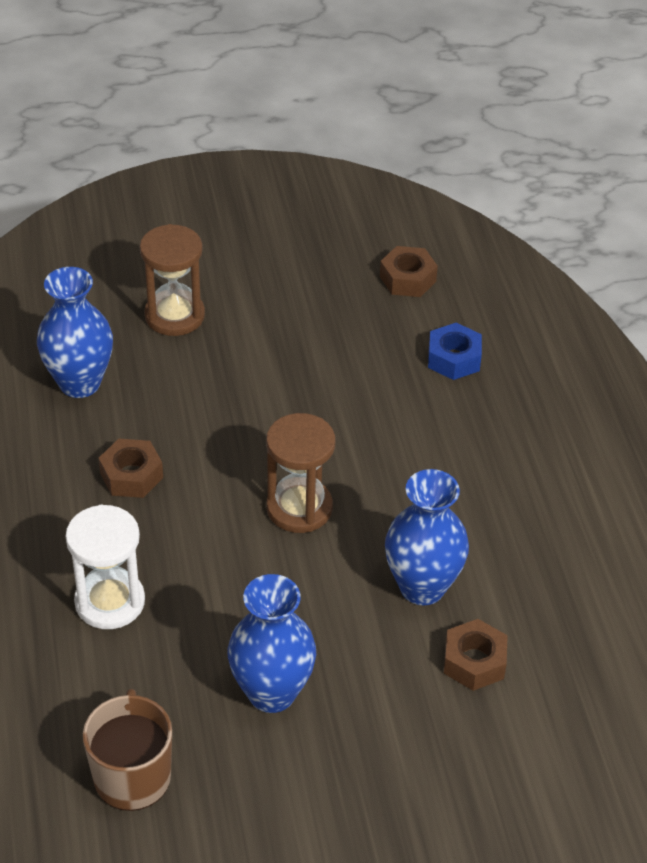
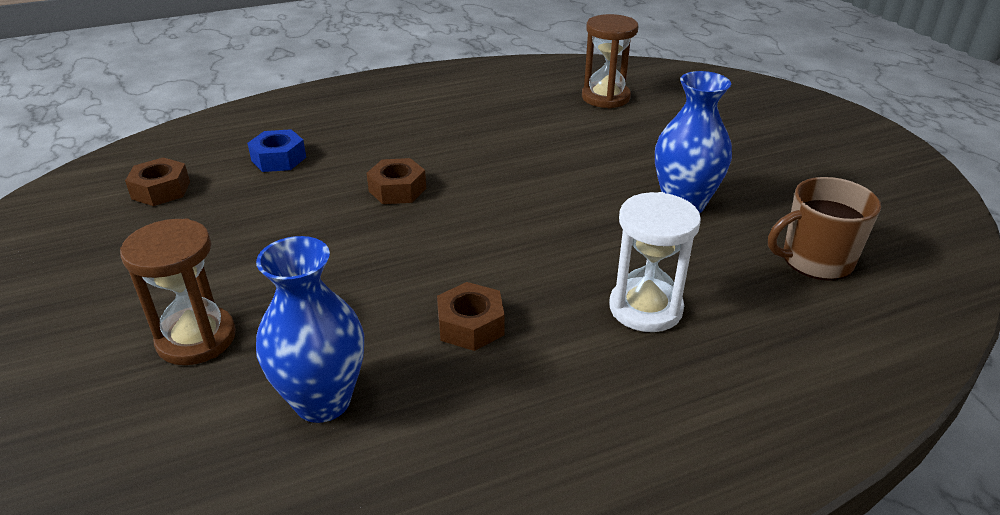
camera: 100 degrees left, 10 degrees down
(299, 508) = (481, 215): brown hourglass -> brown hourglass (605, 97)
(422, 587) = (542, 152): blue vase -> none
(474, 662) = (600, 128): brown nut -> brown nut (397, 189)

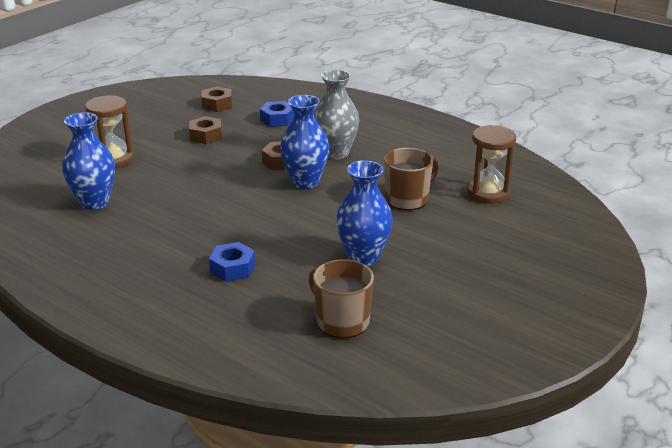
camera: 60 degrees right, 5 degrees down
(422, 148) = (336, 153): none -> grey vase
(470, 325) = (175, 221): brown nut -> brown nut (206, 136)
(471, 189) = (305, 182): none -> blue vase
(577, 140) = (407, 199): none -> brown mug
(645, 308) = (232, 268): white hourglass -> blue nut

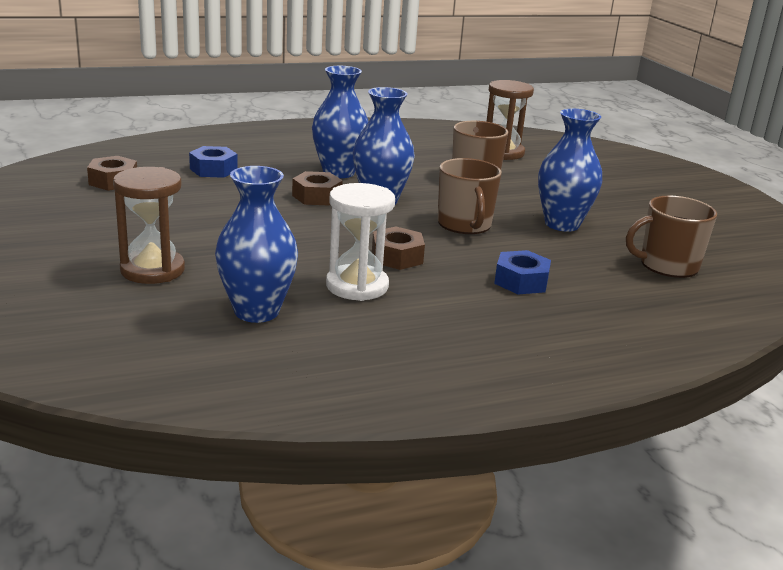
camera: 60 degrees left, 5 degrees down
(159, 218) = (357, 286): none -> white hourglass
(206, 136) = (186, 208): brown nut -> brown nut (397, 257)
(306, 222) = (464, 224): none -> brown mug
(336, 153) = (338, 172): grey vase -> blue vase

